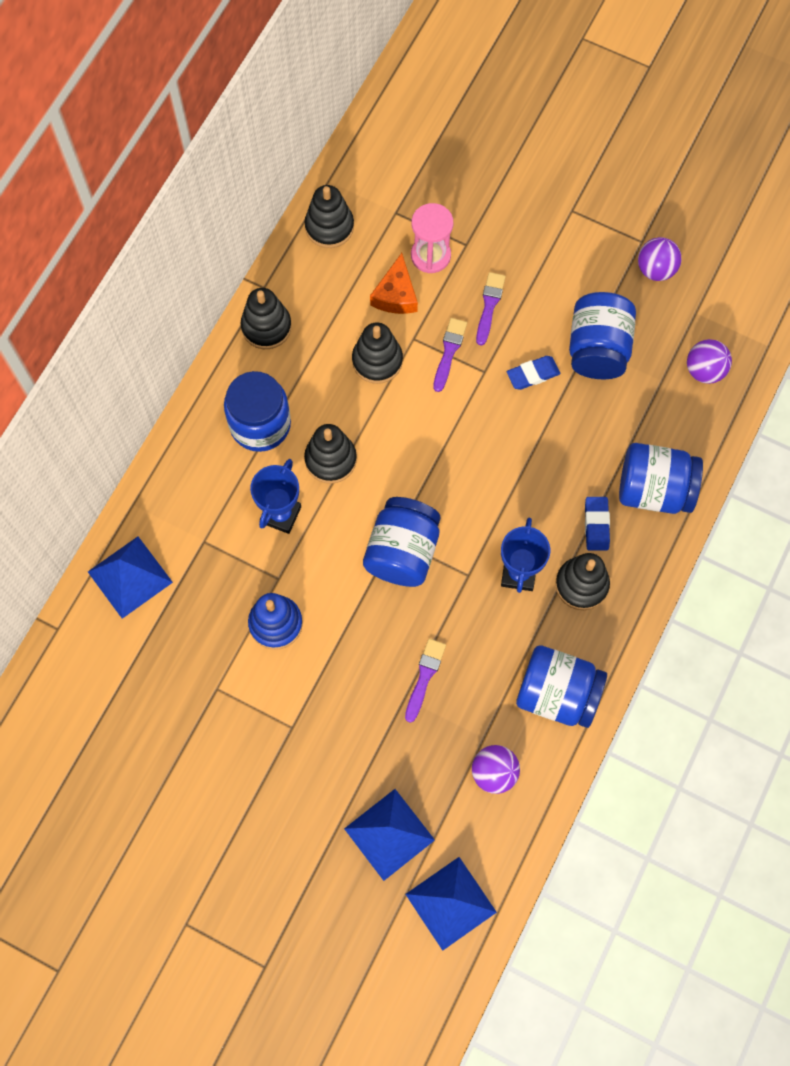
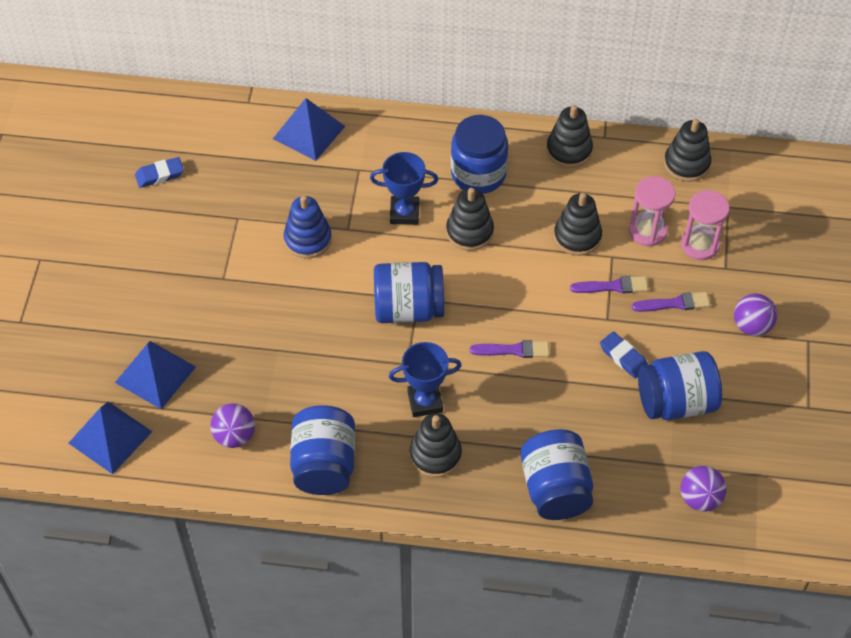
camera: 70 degrees right, 15 degrees down
(396, 295) = (647, 231): orange cheese -> pink hourglass
(424, 676) = (302, 358): purple brush -> purple brush (514, 350)
(596, 525) = (499, 450): blue eraser -> blue eraser (160, 175)
(655, 269) = (785, 427): purple ball -> purple ball (751, 326)

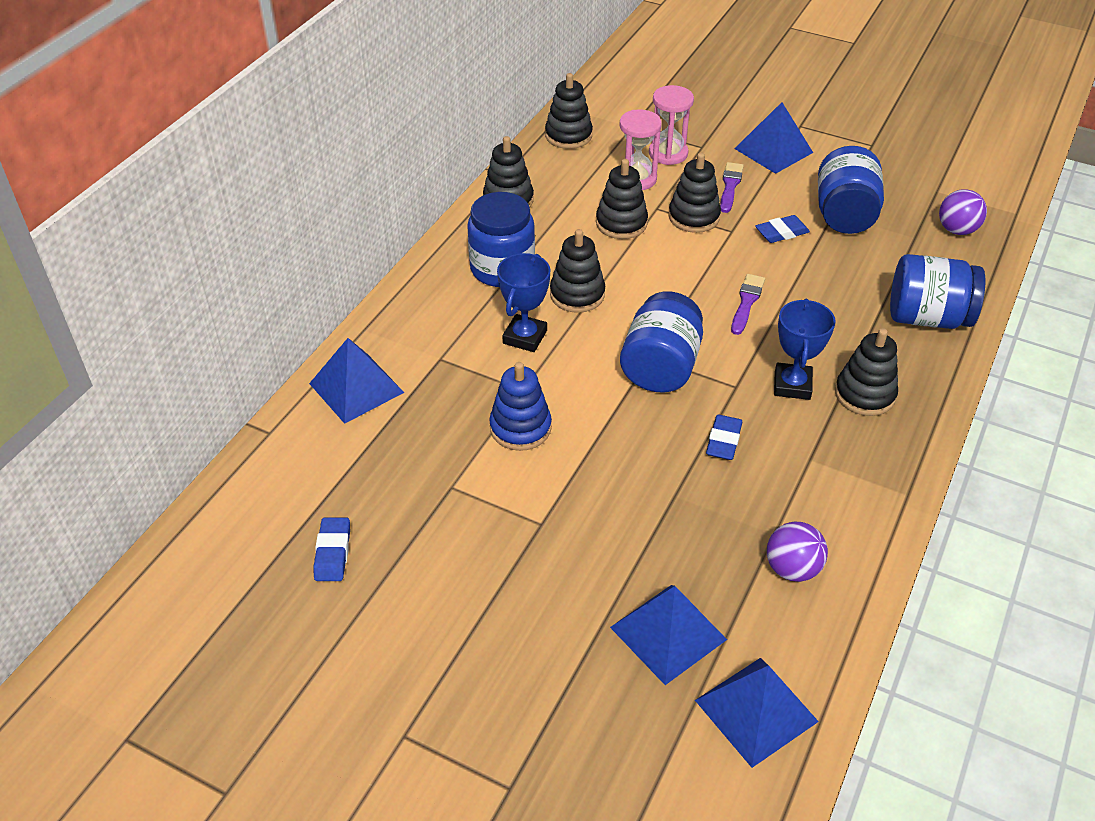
camera: 70 degrees left, 10 degrees down
(324, 465) = (855, 492): blue jar -> none
(344, 368) = (723, 441): none -> blue eraser
(613, 286) = (694, 217): purple brush -> black stacking toy
(751, 326) = (773, 150): purple ball -> blue pyramid

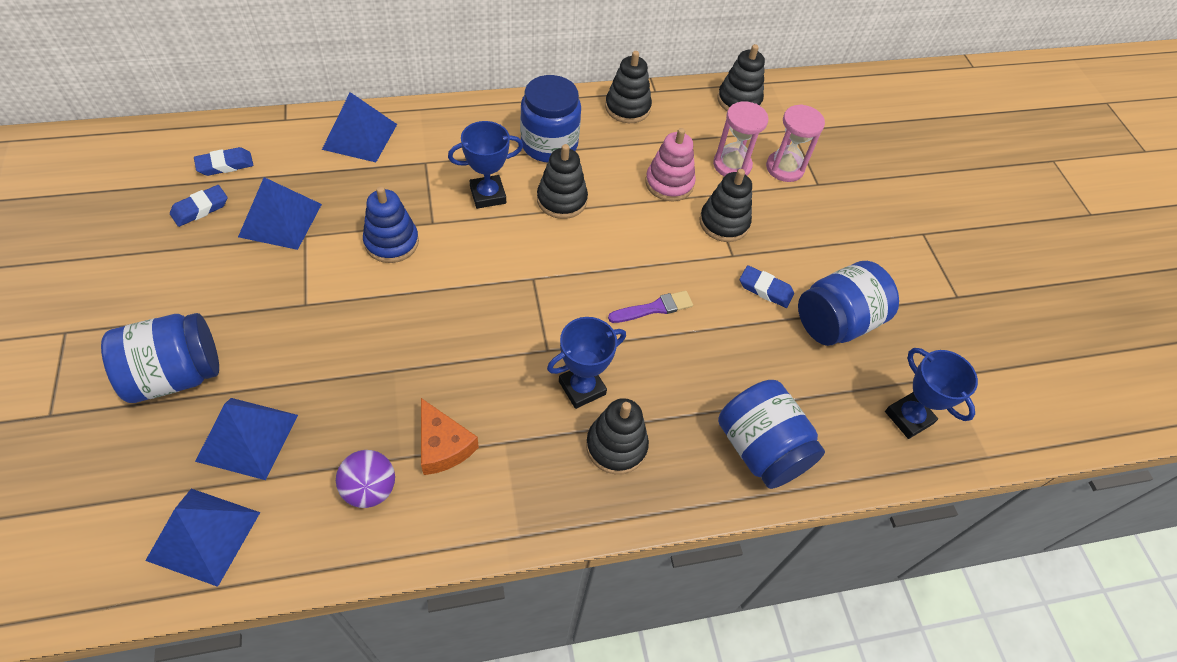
camera: 45 degrees right, 10 degrees up
(621, 223) = (669, 183): black stacking toy -> pink stacking toy
(660, 367) = (526, 290): blue jar -> blue jar (176, 375)
(723, 441) = (477, 372): blue eraser -> blue eraser (225, 165)
(730, 186) = (788, 226): purple brush -> none
(773, 150) = (867, 232): blue pyramid -> blue pyramid (280, 220)
(783, 499) = (443, 445): none -> orange cheese
(957, 230) = (908, 417): purple ball -> blue trophy

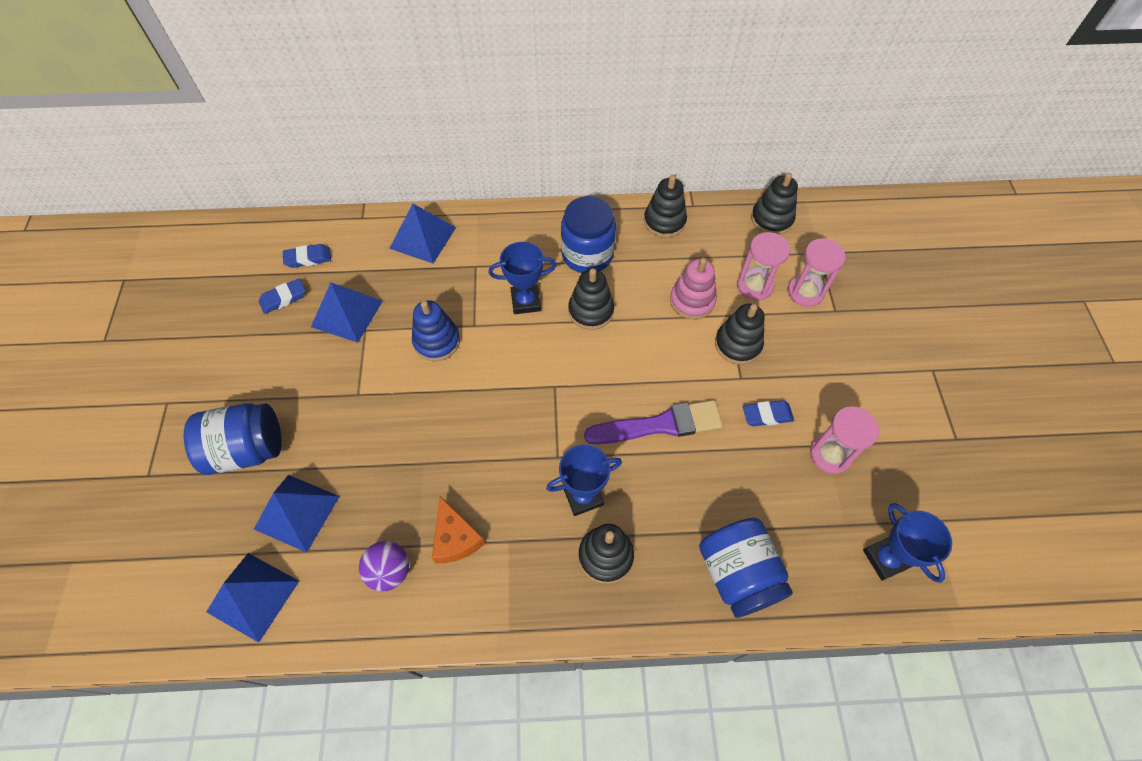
camera: 15 degrees right, 5 degrees up
(654, 308) = (659, 425): purple brush -> purple brush, size x1.73
(765, 289) = (767, 415): blue eraser -> blue eraser turned 45 degrees counterclockwise
(836, 322) = (830, 454): blue jar -> pink hourglass

